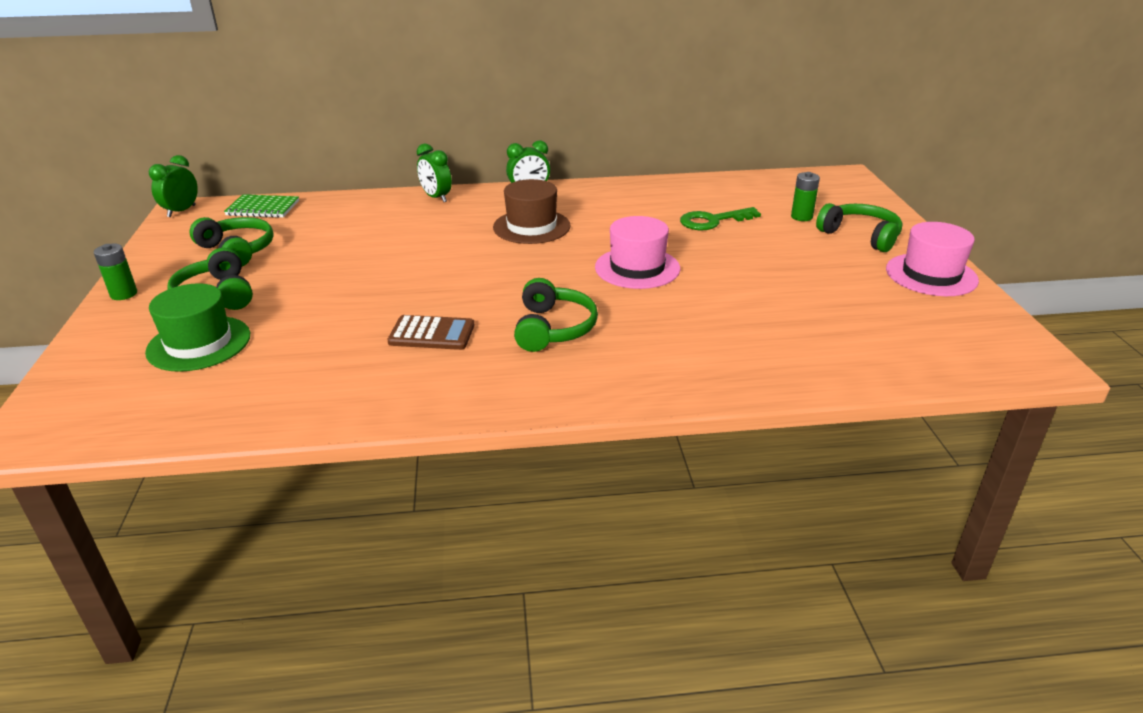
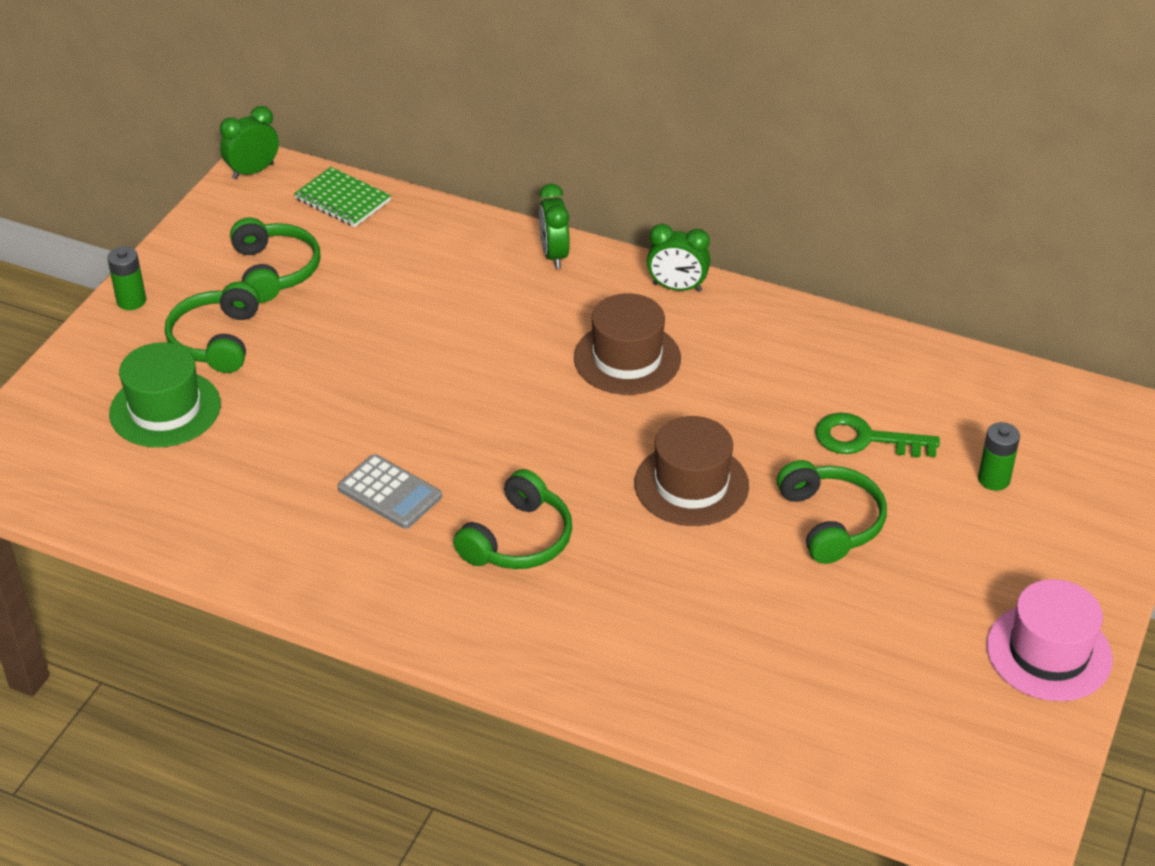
camera: 30 degrees right, 10 degrees up
(432, 334) = (389, 493): brown calculator -> grey calculator
(637, 268) = (691, 484): pink hat -> brown hat
(860, 236) = (1035, 547): green headphones -> green headphones (830, 522)

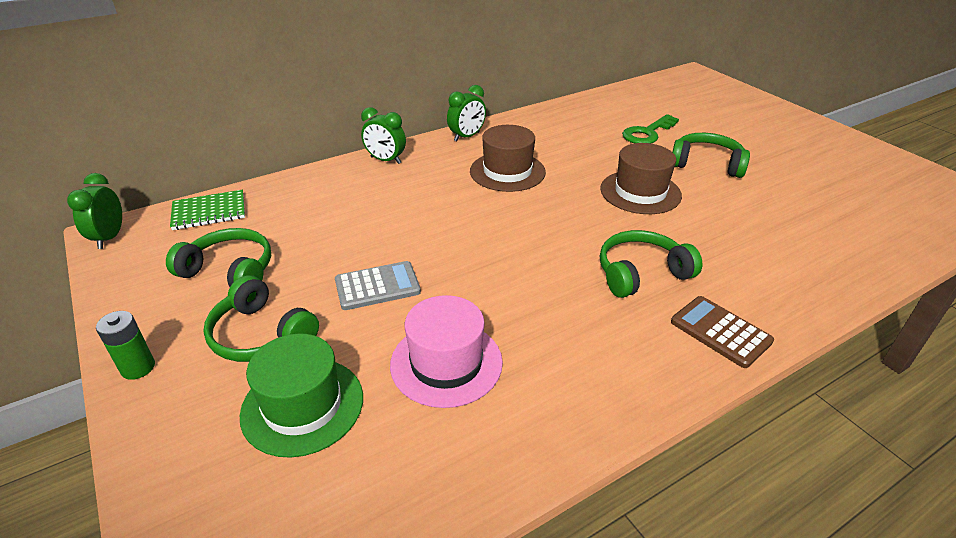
camera: 55 degrees left, 5 degrees down
(389, 493) = (541, 313): grey calculator -> grey calculator (377, 286)
(469, 626) = (720, 332): none -> brown calculator
(518, 540) = (641, 273): green headphones -> green headphones turned 90 degrees counterclockwise
(994, 479) = (706, 115): green battery -> none
(1049, 652) = (846, 146): pink hat -> pink hat (446, 363)

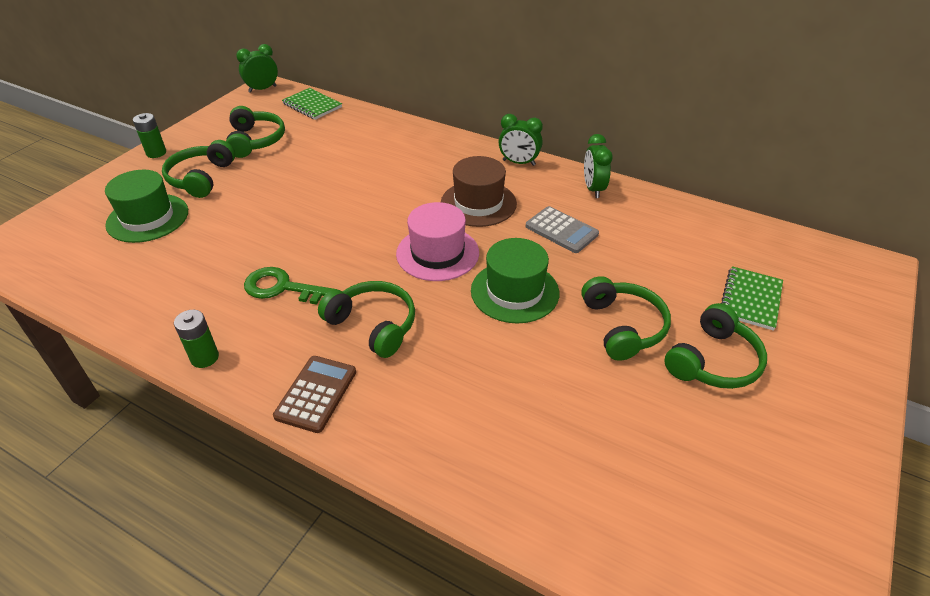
camera: 60 degrees right, 5 degrees up
(377, 286) = (273, 200): grey calculator -> grey calculator (561, 230)
(385, 160) = (439, 140): green clock -> green clock (593, 189)
(446, 363) = (208, 258): pink hat -> pink hat (437, 253)
(630, 402) = (204, 357): none -> green battery
(640, 192) = (514, 291): brown hat -> green hat
(647, 133) = (650, 266): green key -> green key (282, 288)
(703, 115) = (750, 299): none -> green notebook
(756, 147) = (713, 361): none -> green headphones

